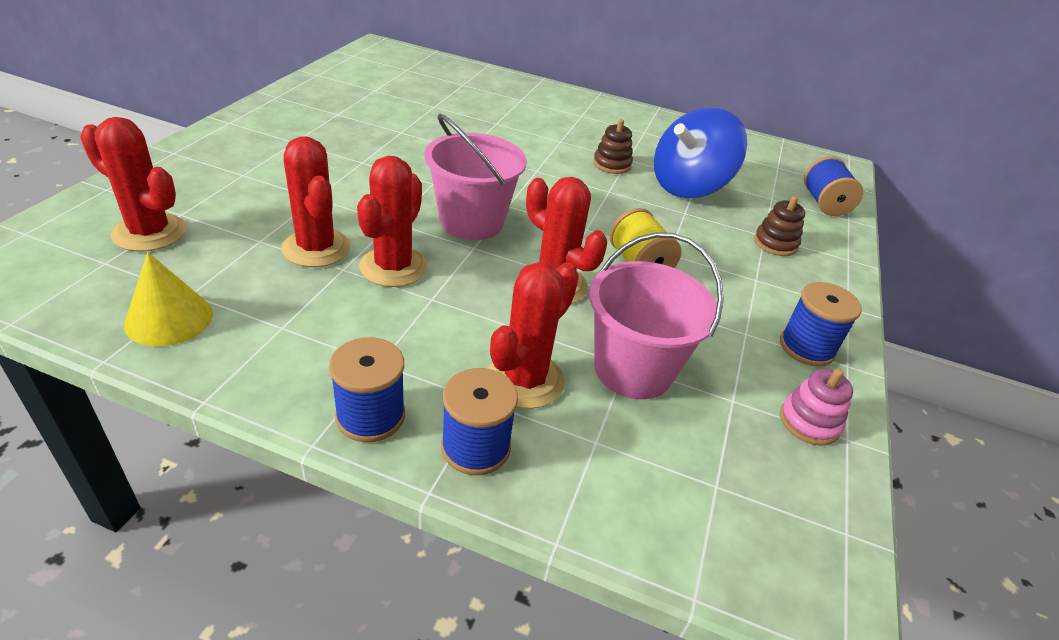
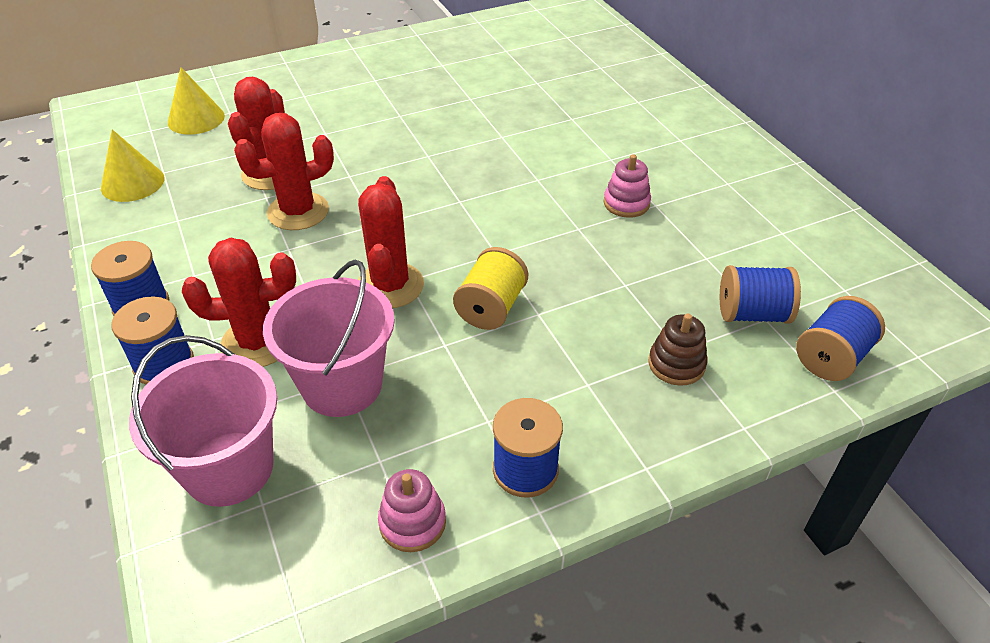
camera: 50 degrees right, 5 degrees up
(149, 233) = (196, 119): red cactus -> yellow cone
(471, 222) = (407, 202): pink bucket -> pink bucket (229, 468)
(612, 164) = (626, 203): brown stacking toy -> pink stacking toy
(689, 186) = (677, 261): blue spinning top -> none
(763, 198) = (752, 314): none -> blue spool

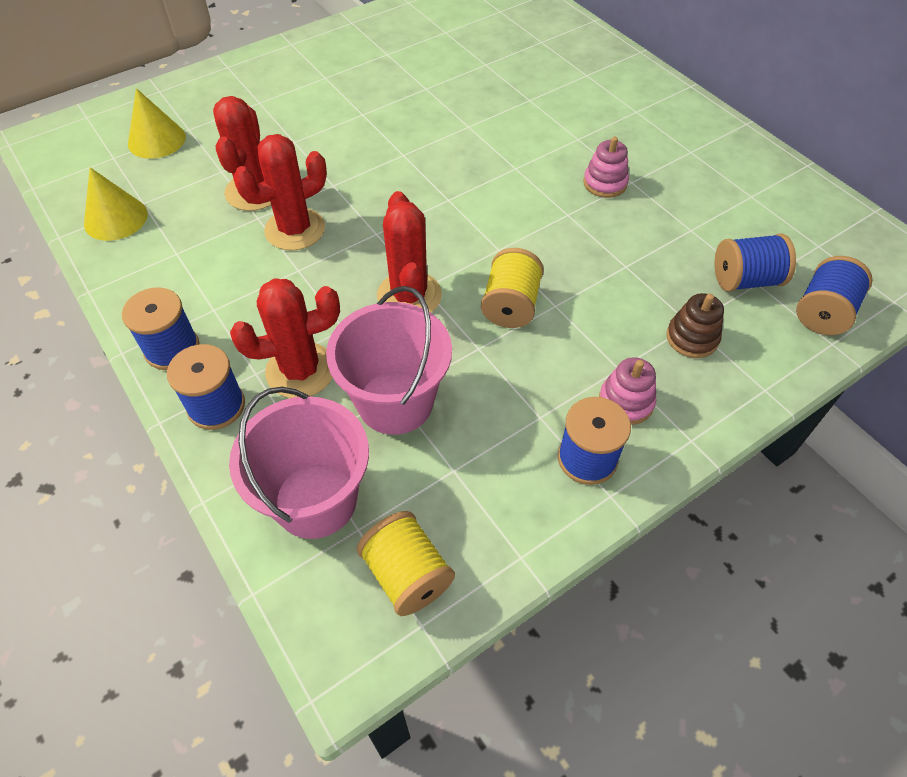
camera: 10 degrees left, 10 degrees up
(296, 558) = (407, 574): none -> yellow spool
(412, 522) = (501, 524): pink stacking toy -> pink stacking toy (625, 402)

